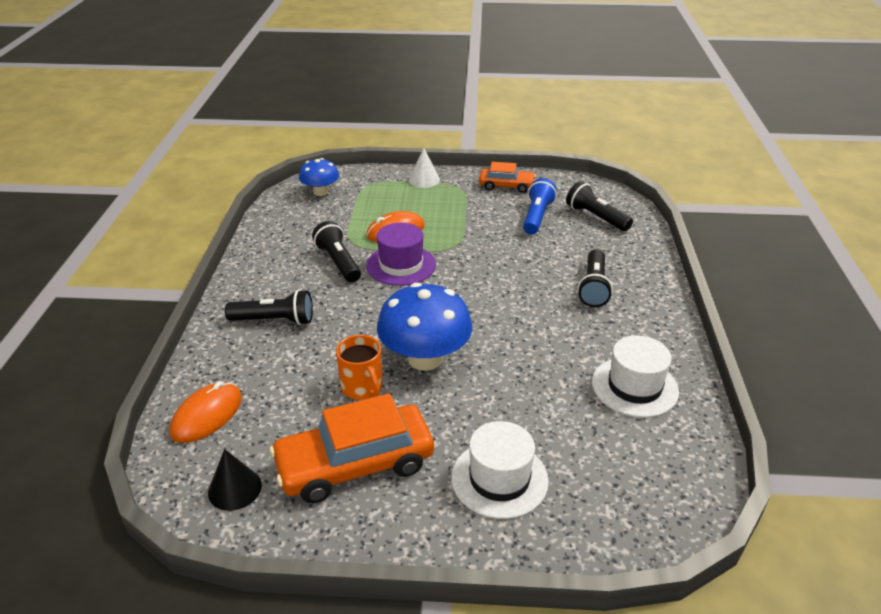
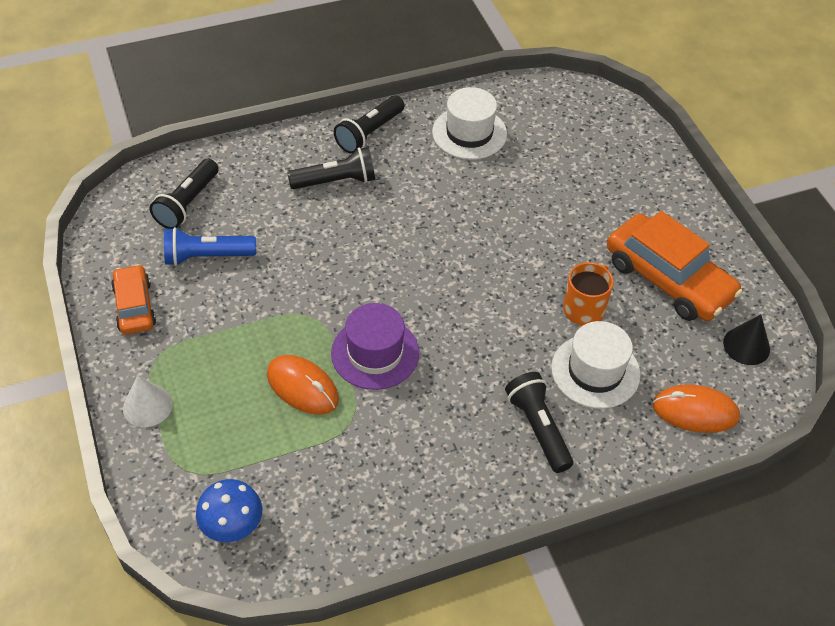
camera: 115 degrees left, 15 degrees up
(338, 262) = (400, 418): black flashlight -> black flashlight (369, 133)
(425, 358) = (518, 277): blue mushroom -> none
(499, 479) = (620, 190): white hat -> white hat (595, 371)

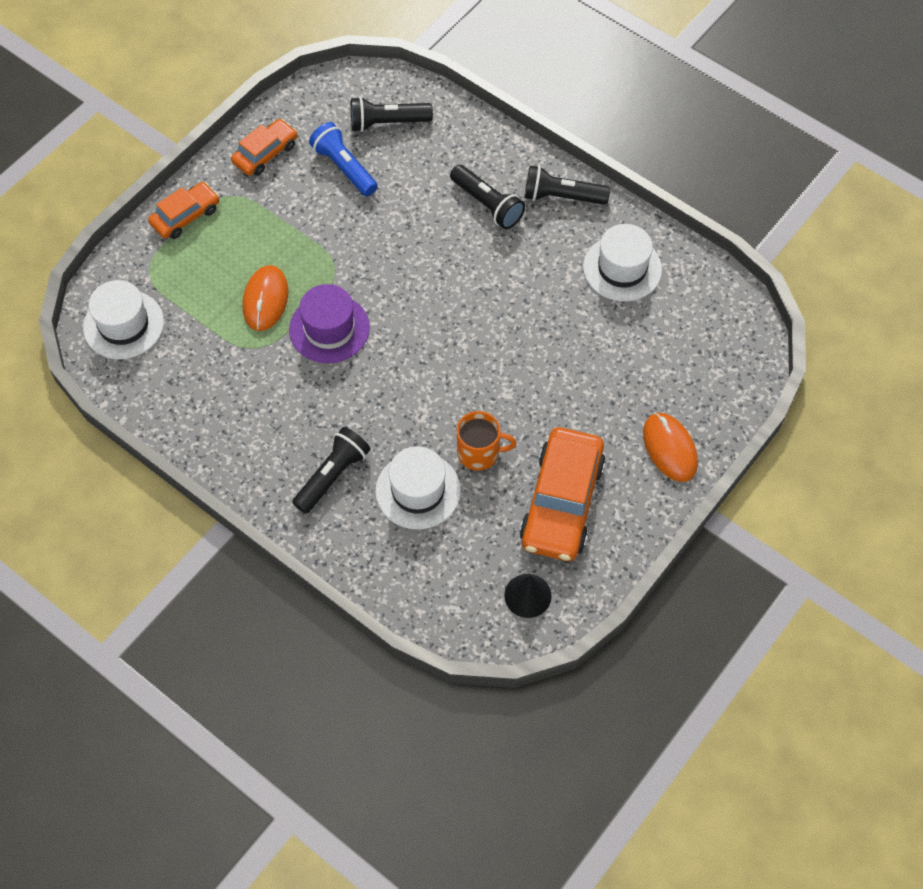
camera: 60 degrees right, 10 degrees up
(147, 406) = (185, 216): white cone -> orange car
(232, 525) = (123, 325): blue mushroom -> white hat
(695, 411) = (427, 583): orange mouse -> orange mouse (669, 448)

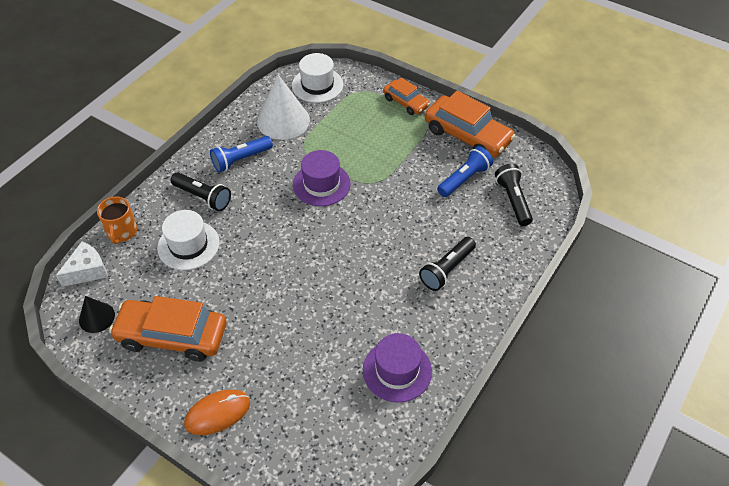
camera: 85 degrees right, 10 degrees down
(193, 372) = (283, 120): none -> white cone
(265, 153) = (467, 135): orange car -> orange car, size x1.75
(265, 300) = (342, 149): orange mouse -> none
(266, 428) = (240, 160): none -> blue flashlight
(449, 616) = (87, 271): none -> white cheese
(479, 453) = (218, 280): orange mug -> orange mug (122, 232)
(561, 197) = (465, 321): black flashlight -> none
(622, 268) = (397, 370): white hat -> purple hat

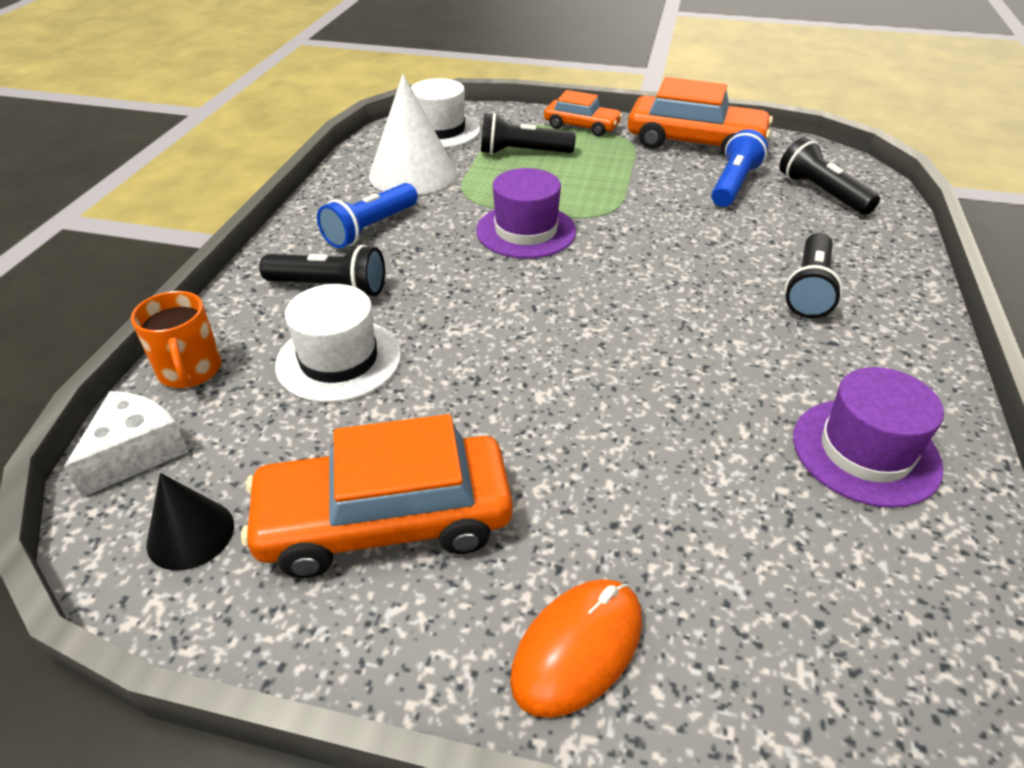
camera: 20 degrees left, 10 degrees down
(355, 118) = (522, 152): none -> black flashlight

